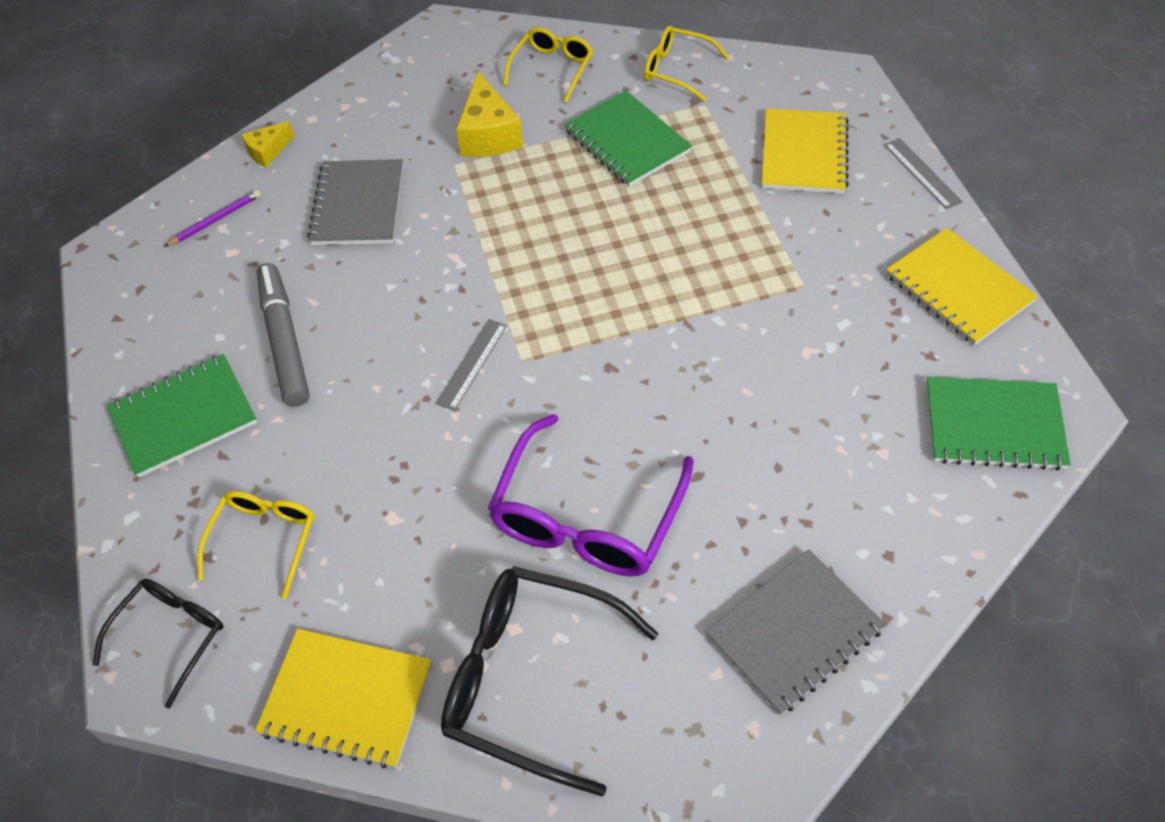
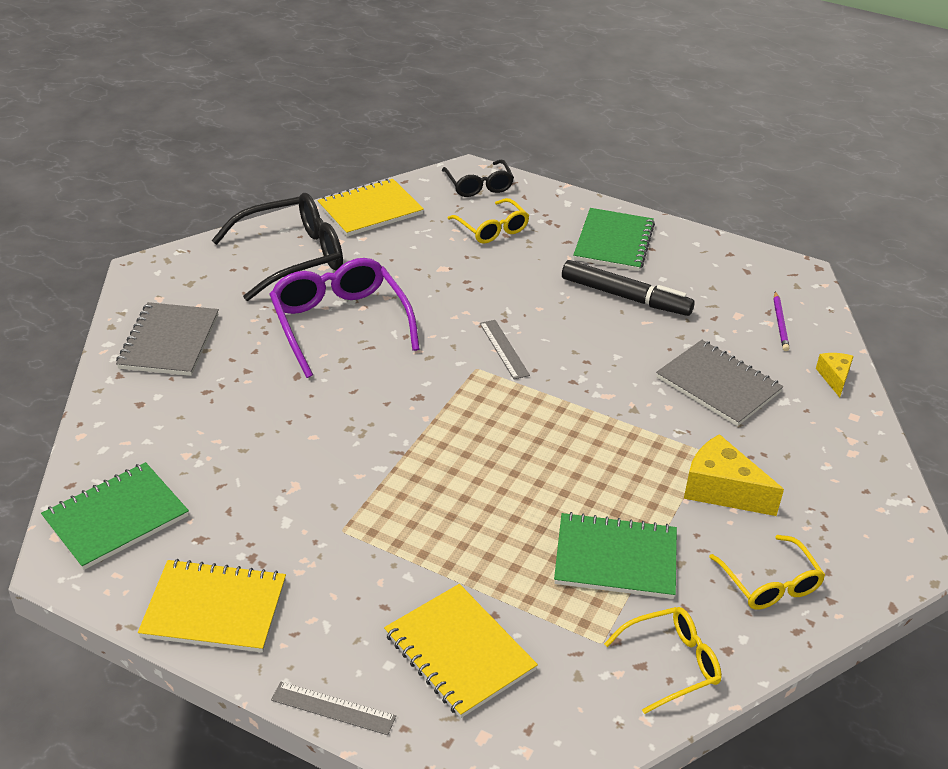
camera: 130 degrees right, 15 degrees down
(284, 341) = (625, 297): grey marker -> black marker

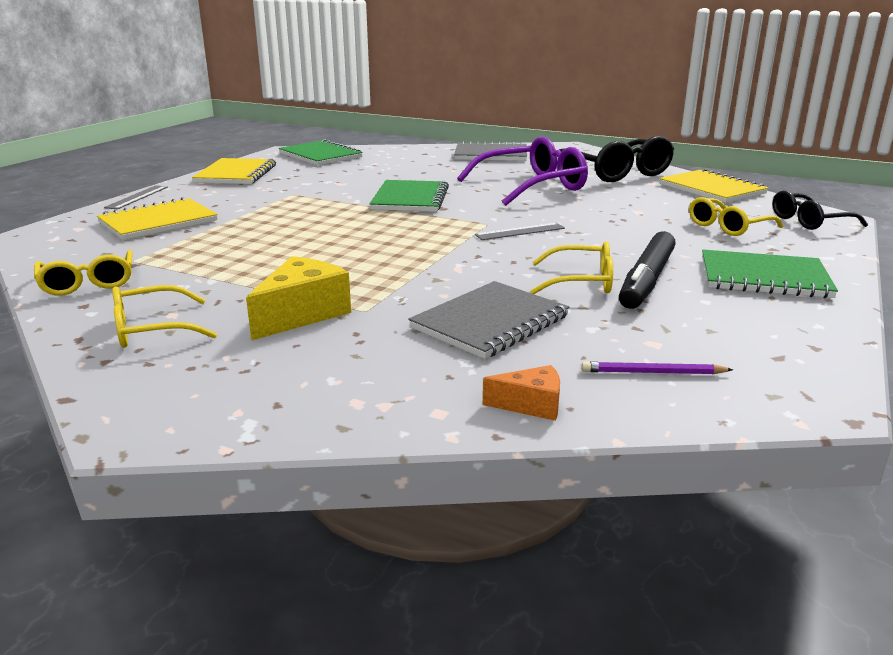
camera: 90 degrees right, 15 degrees down
(615, 558) = (224, 267): green notebook -> green notebook (410, 199)
(631, 330) = (581, 281): none -> yellow glasses
(834, 377) = (531, 405): yellow cheese -> orange cheese

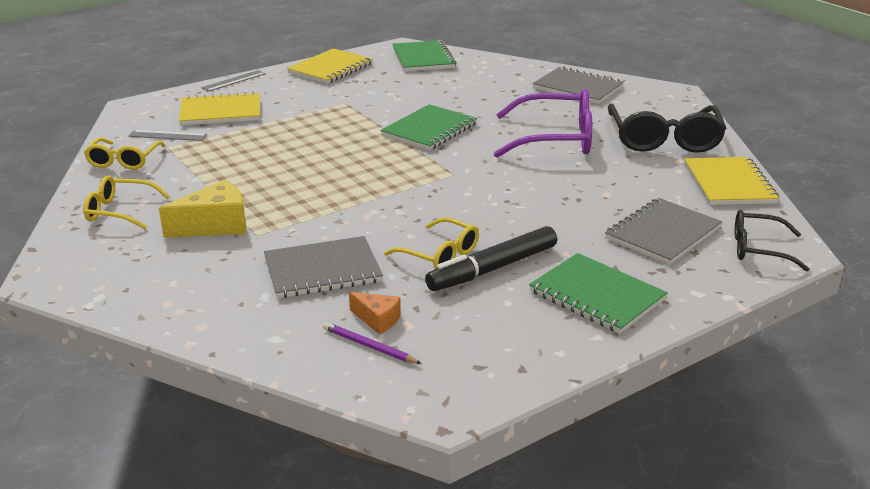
camera: 30 degrees right, 5 degrees up
(520, 231) = (467, 190): grey ruler -> grey ruler (167, 135)
(531, 405) = (259, 341): orange cheese -> orange cheese (377, 320)
(728, 226) = (662, 233): yellow glasses -> grey notebook

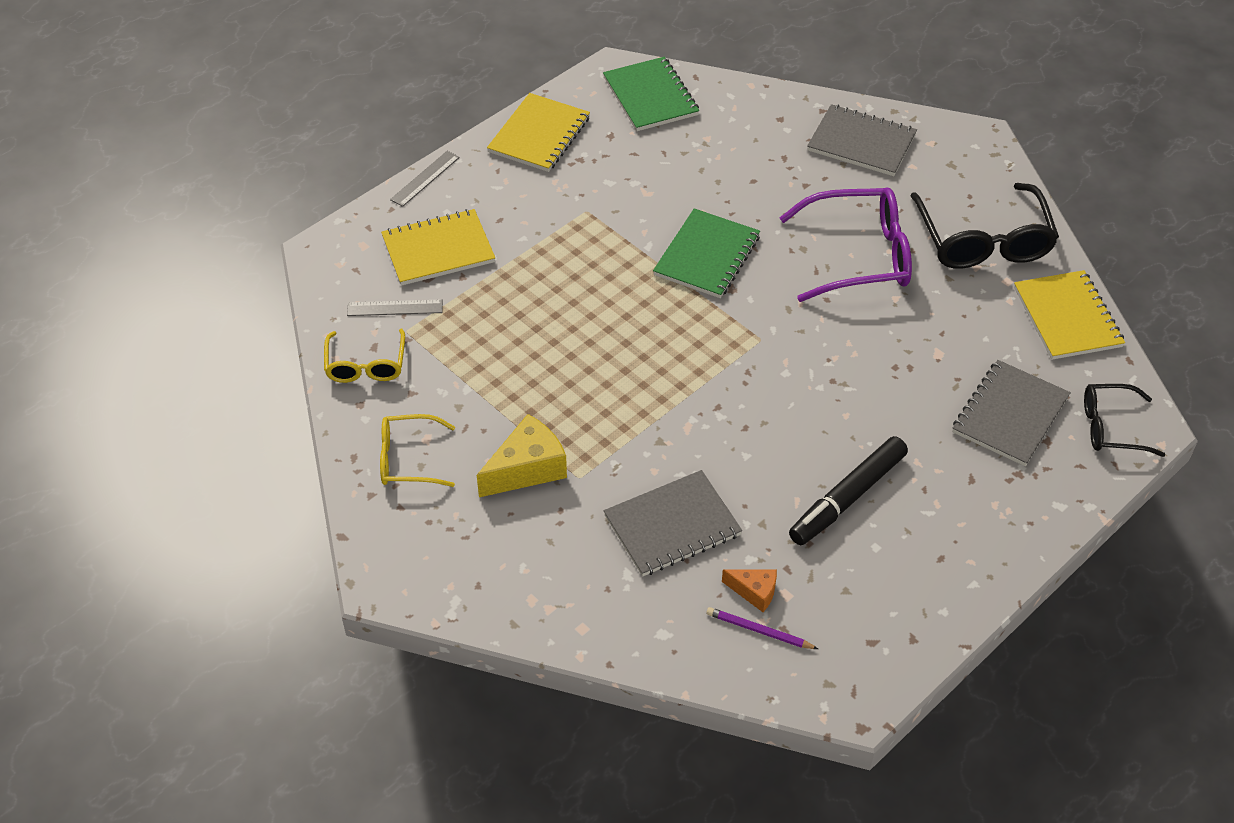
camera: 10 degrees left, 20 degrees up
(440, 254) = (786, 483): yellow glasses -> none
(596, 295) = (961, 524): green notebook -> none

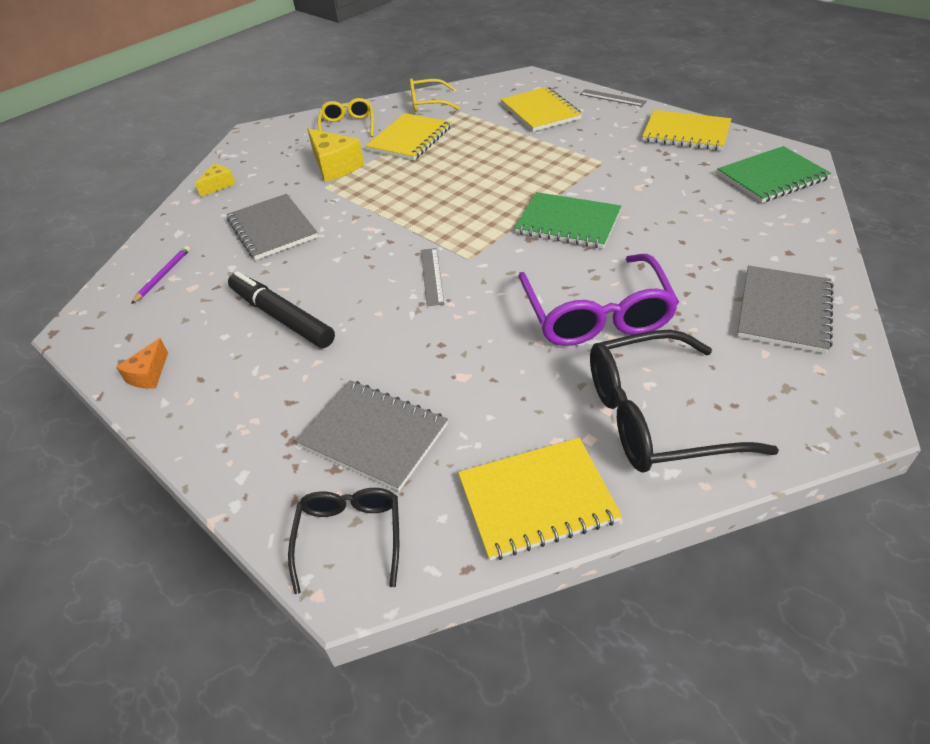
camera: 90 degrees right, 5 degrees down
(395, 308) = (480, 105): grey ruler -> grey ruler (432, 276)
(472, 387) = (410, 139): none -> yellow notebook
(546, 605) = (218, 185): none -> yellow cheese
(754, 592) = (199, 271): orange cheese -> orange cheese (149, 374)

